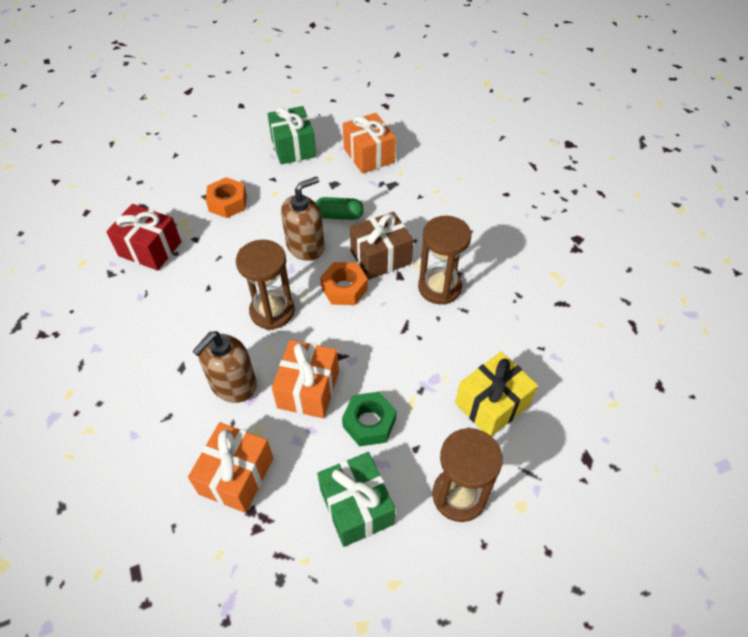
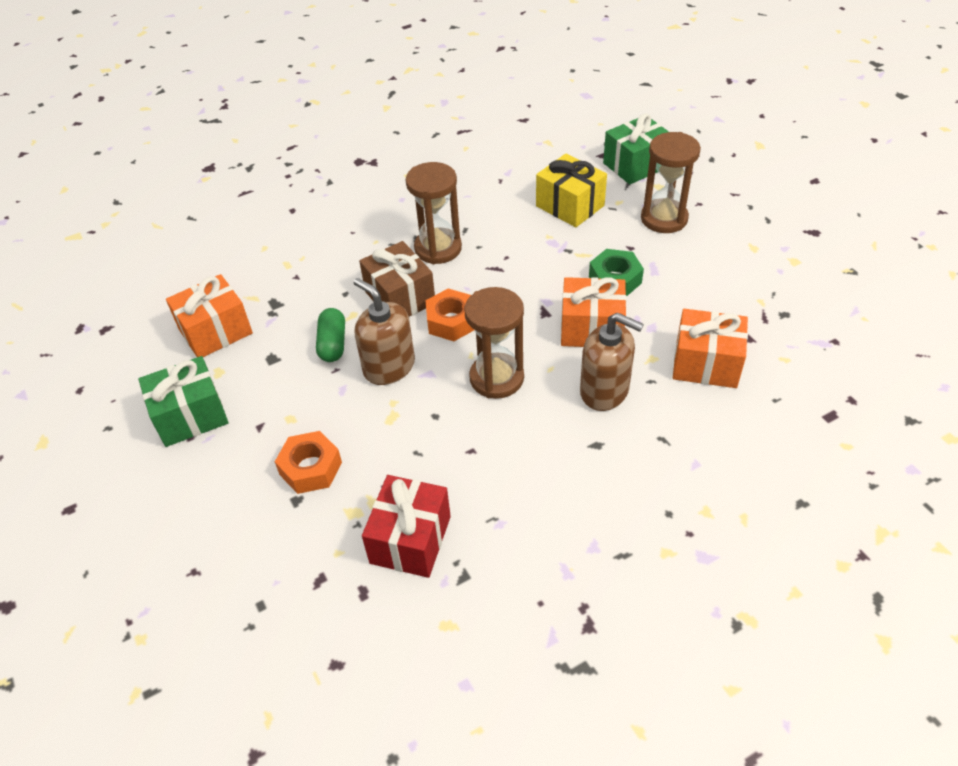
camera: 95 degrees left, 5 degrees down
(356, 507) = (700, 277): green gift -> green gift (636, 165)

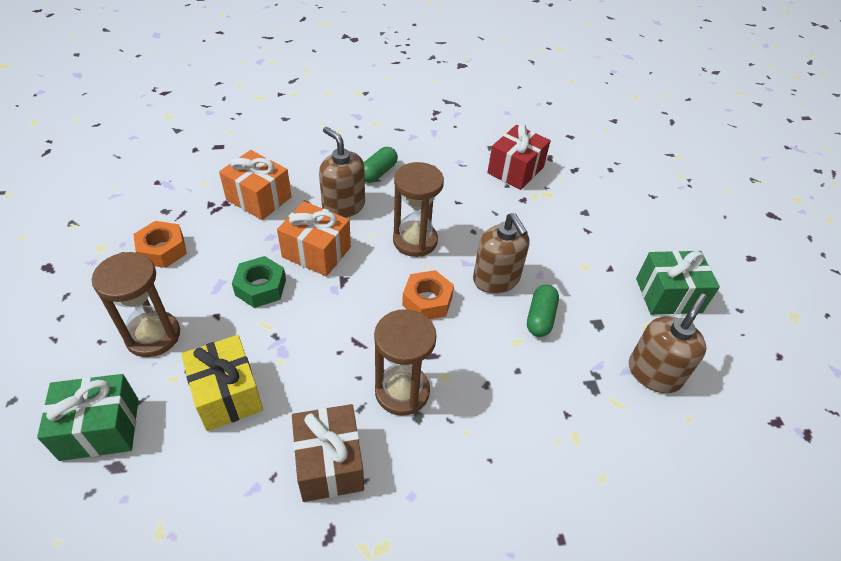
camera: 165 degrees left, 0 degrees up
(215, 331) = (654, 373): orange gift -> brown soap dispenser
(310, 468) = (573, 227): orange nut -> orange nut (162, 250)
(400, 298) = (464, 343): brown gift -> brown gift (329, 463)
(598, 456) = (378, 172): none -> green capsule

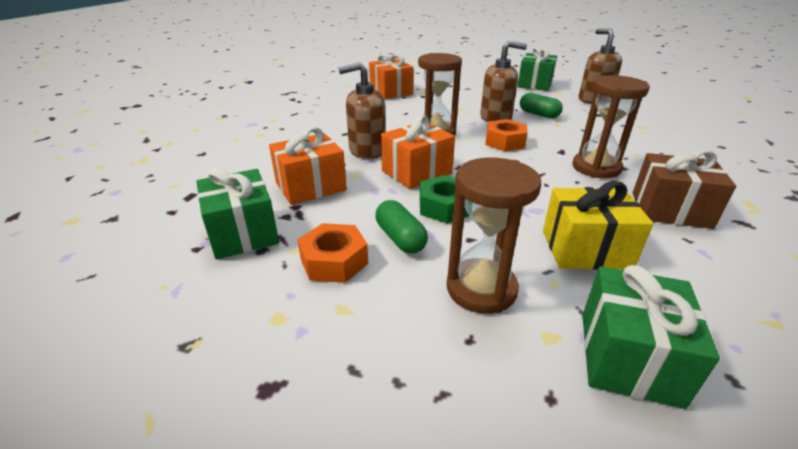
camera: 60 degrees left, 15 degrees down
(181, 193) = (243, 233): none -> green gift
(378, 172) = (339, 130): green capsule -> green capsule (400, 238)
(515, 170) = (391, 92): red gift -> orange gift

